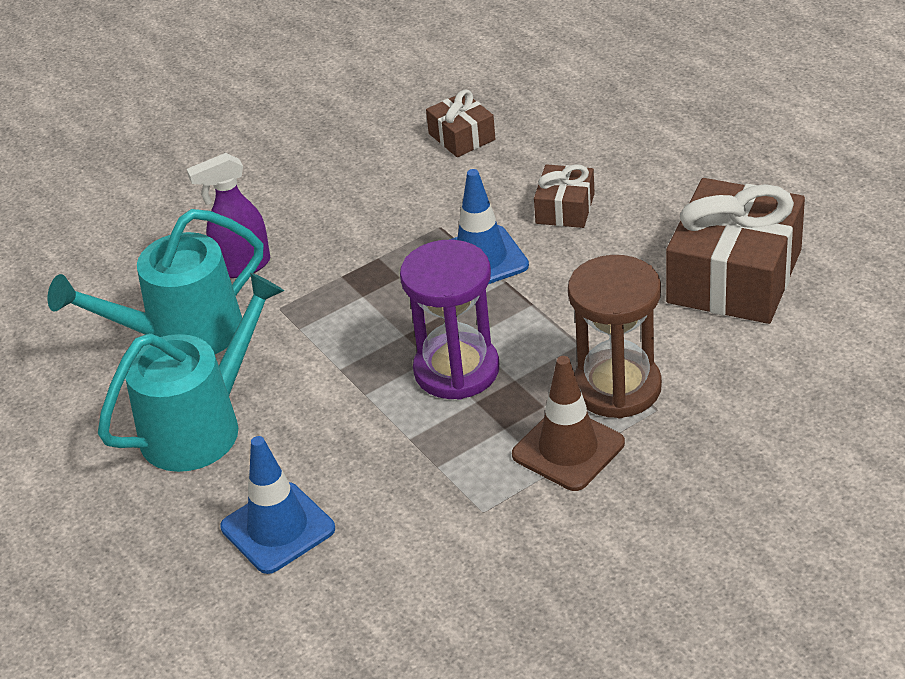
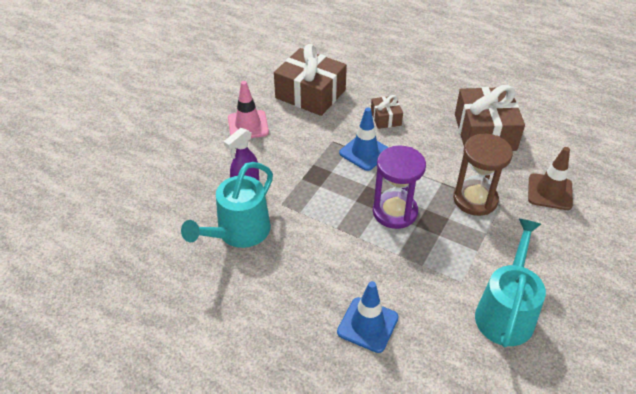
camera: 30 degrees left, 5 degrees up
(201, 426) = (285, 280): turquoise watering can -> turquoise watering can (505, 312)
(316, 167) = (248, 125): none -> pink traffic cone
(462, 137) = (310, 94): brown gift -> brown gift, size x2.02
(568, 449) = (476, 237): brown traffic cone -> brown traffic cone (550, 192)

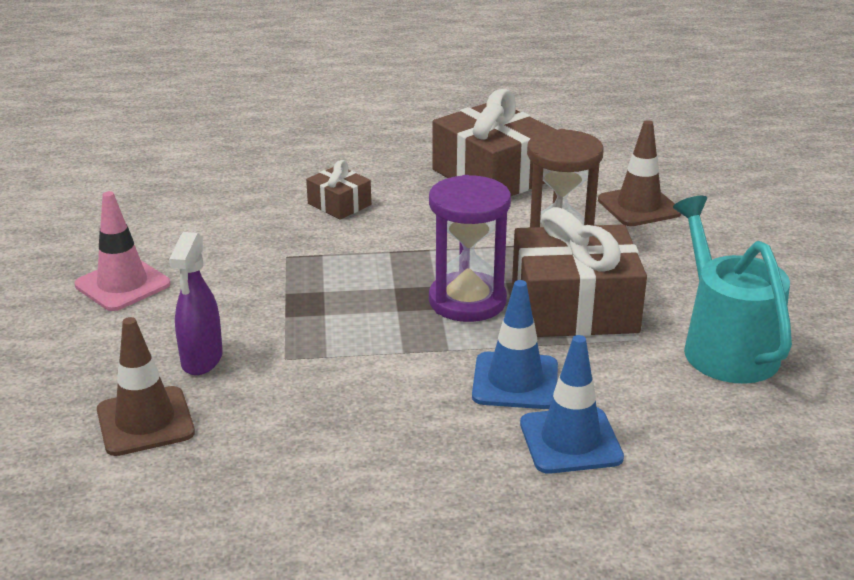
camera: 35 degrees left, 15 degrees down
(197, 209) = (145, 421): none -> brown traffic cone
(239, 232) = (252, 420): turquoise watering can -> none
(310, 94) = (190, 214): brown gift -> brown gift (574, 307)
(364, 152) = (350, 252): blue traffic cone -> blue traffic cone (515, 381)

